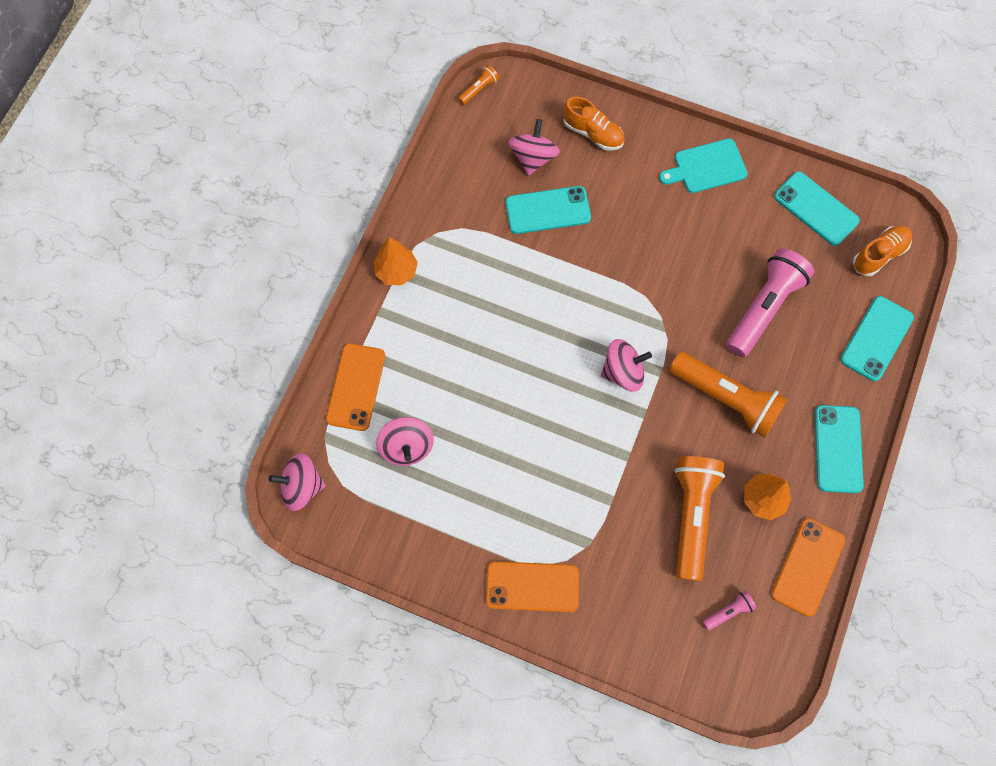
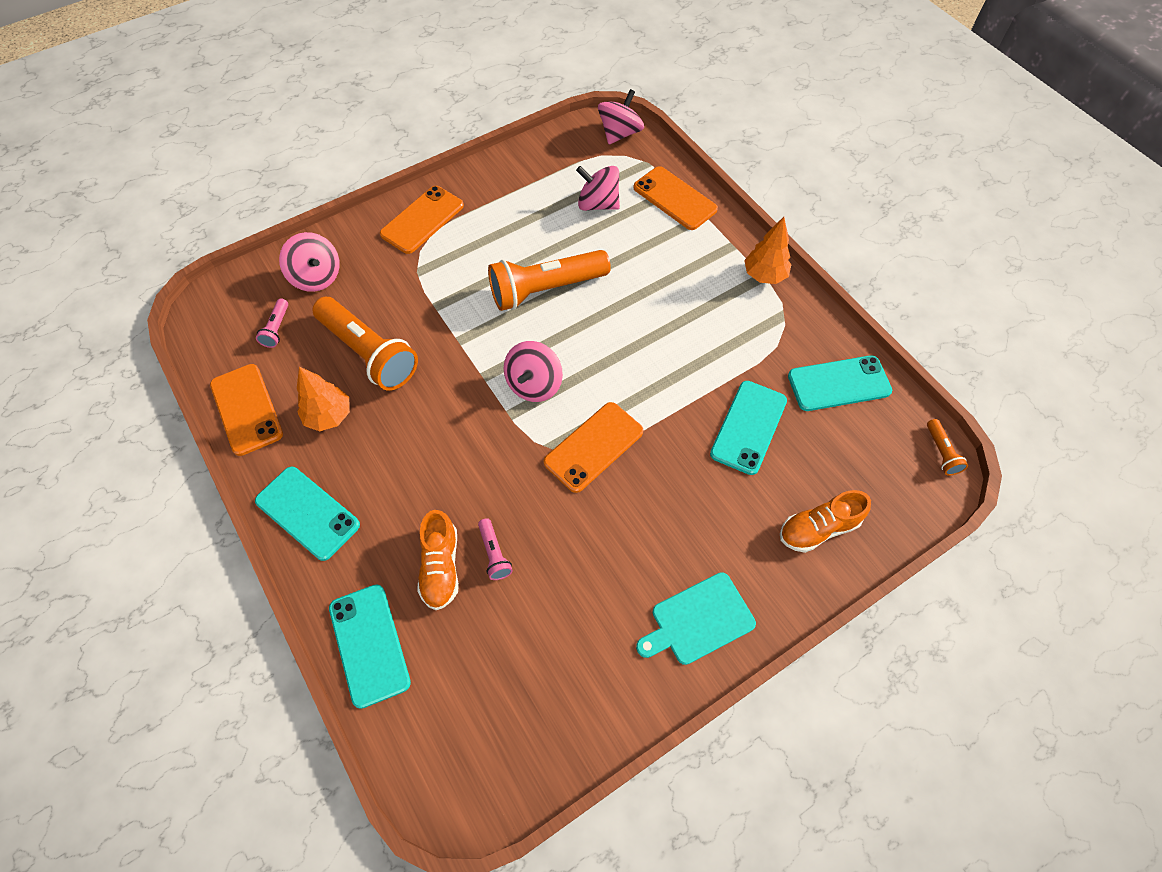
camera: 125 degrees right, 10 degrees down
(533, 158) = (821, 451): pink spinning top -> pink spinning top (316, 277)
(640, 298) = (593, 447): none -> orange phone
(706, 167) = (698, 620): turquoise cutting board -> turquoise cutting board turned 135 degrees counterclockwise
(726, 398) = (438, 451): orange flashlight -> orange flashlight (546, 289)
(764, 308) = (494, 554): pink flashlight -> pink flashlight, size x0.43
(816, 208) = (562, 707): turquoise phone -> turquoise phone (839, 383)
(879, 255) = (452, 734): orange shoe -> orange shoe (440, 567)

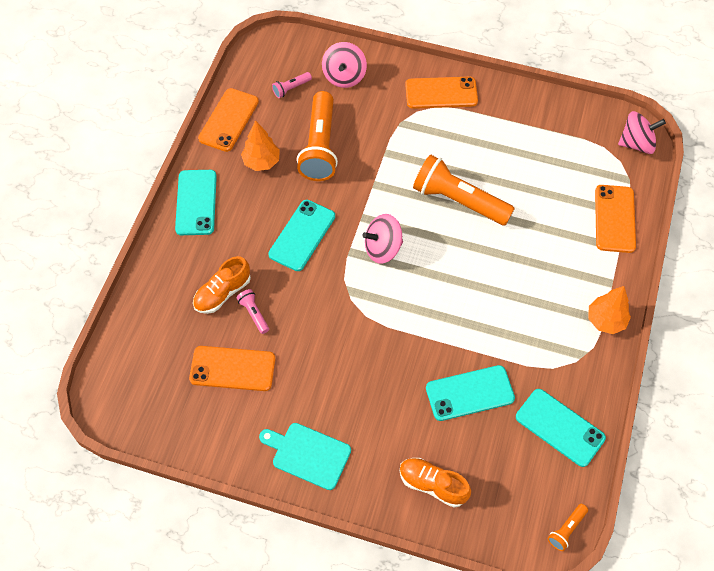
camera: 50 degrees right, 0 degrees up
(369, 644) = (151, 294): turquoise phone -> turquoise phone (302, 235)
(494, 554) = (254, 314): pink flashlight -> pink flashlight turned 120 degrees clockwise
(593, 447) = (370, 313): orange phone -> orange phone (232, 368)
(598, 204) = (559, 177): pink spinning top -> none

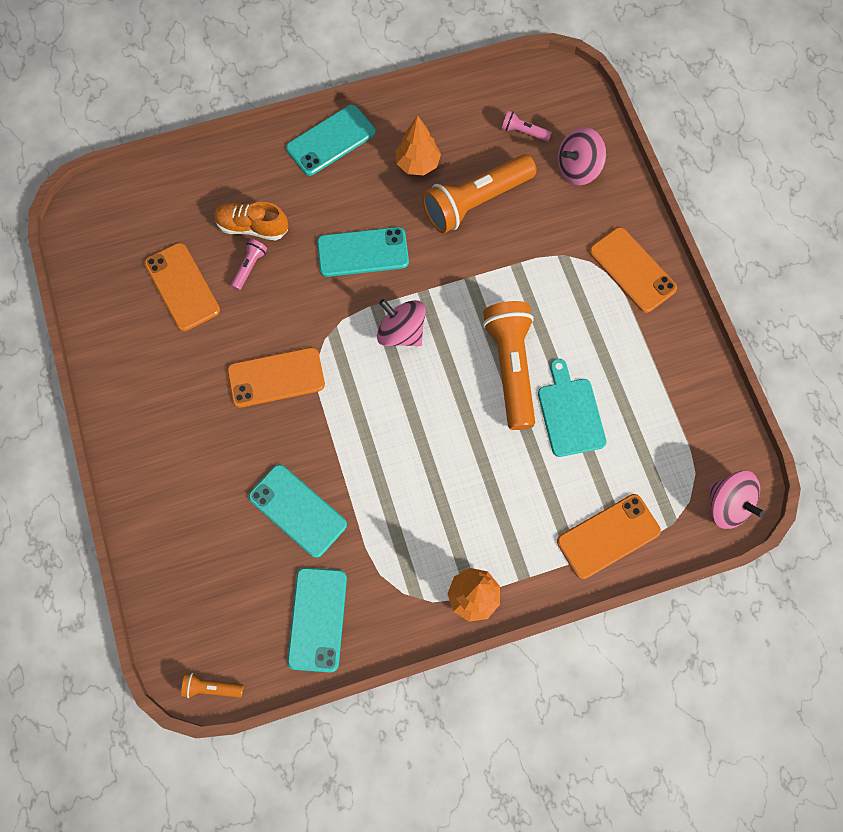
camera: 55 degrees right, 10 degrees up
(228, 120) = (443, 104): orange phone -> orange phone (276, 377)
(308, 455) = (139, 406): turquoise cutting board -> turquoise cutting board (570, 413)
(433, 485) = (179, 534): orange shoe -> none

